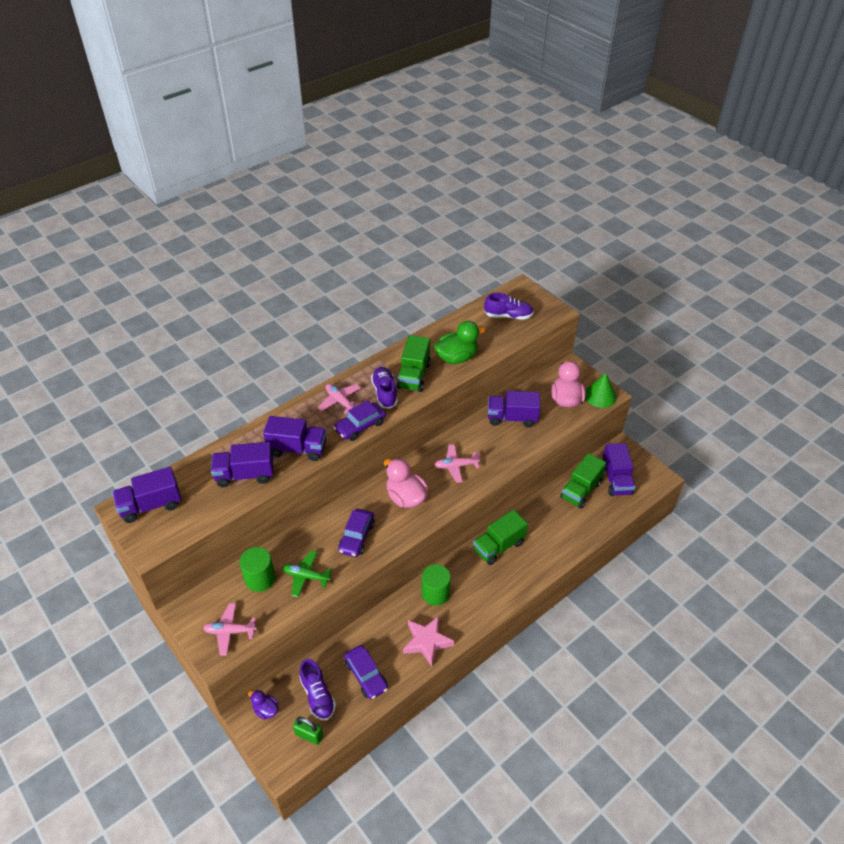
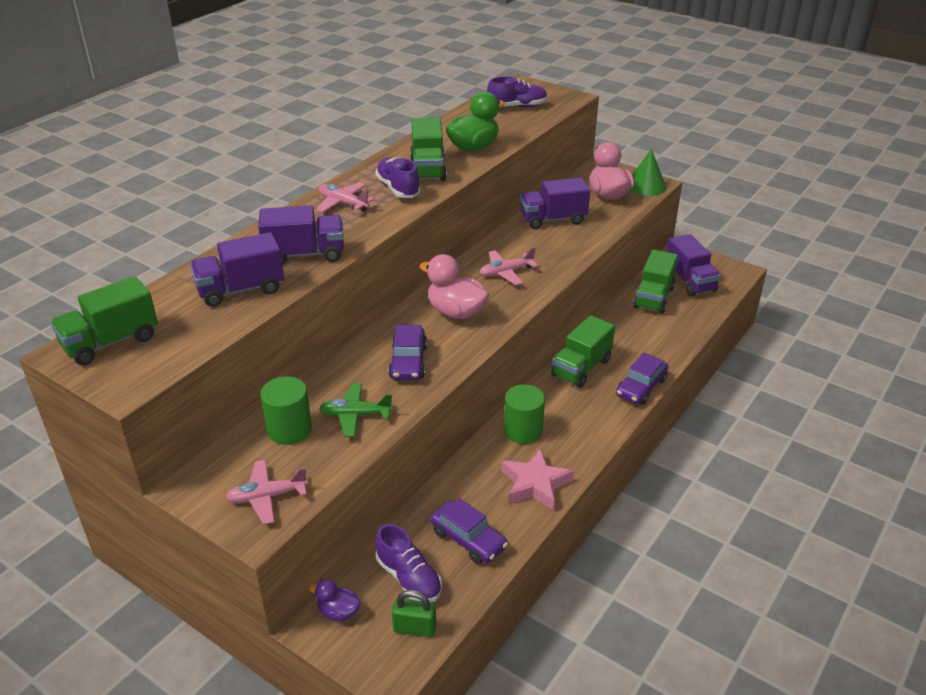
camera: 15 degrees left, 10 degrees down
(151, 505) = (111, 342): purple truck -> green truck
(360, 426) = (380, 222): purple car -> purple car (641, 387)

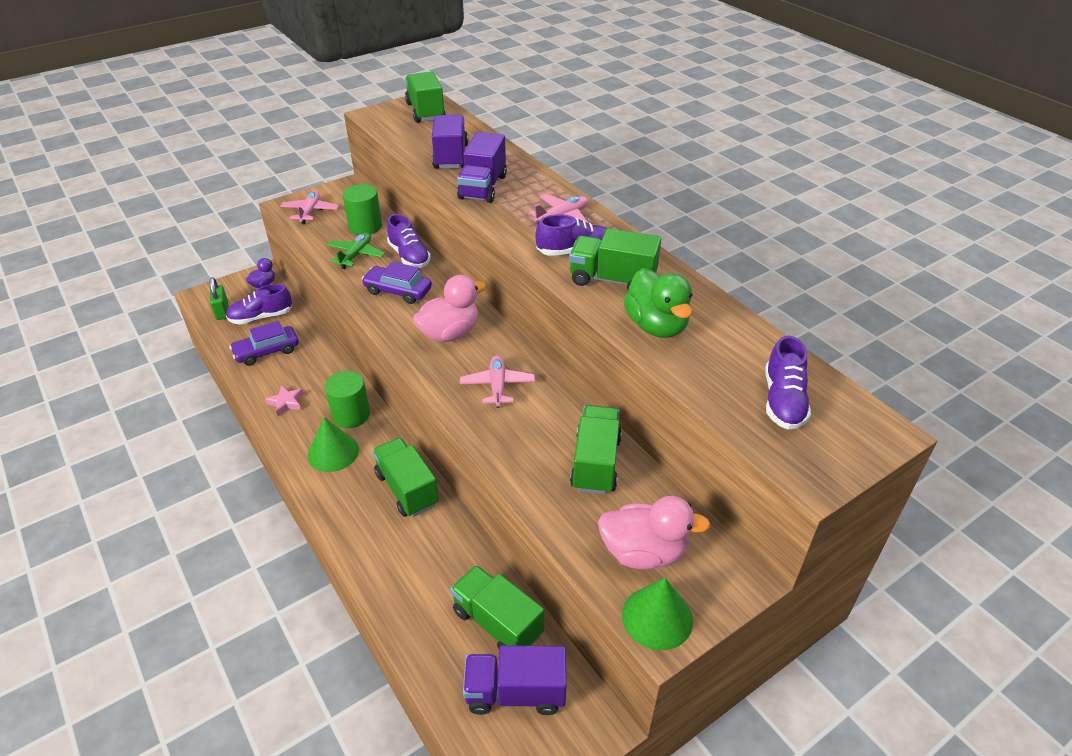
camera: 110 degrees right, 5 degrees up
(341, 374) = (409, 256): none -> purple shoe
(414, 628) = (222, 311): green padlock -> green padlock turned 45 degrees counterclockwise
(535, 484) = (286, 403): pink star -> pink star, size x0.58
(553, 219) = (595, 463): purple truck -> green truck
(573, 424) = (333, 452): none -> green cone
(641, 387) = (345, 528): purple car -> none

